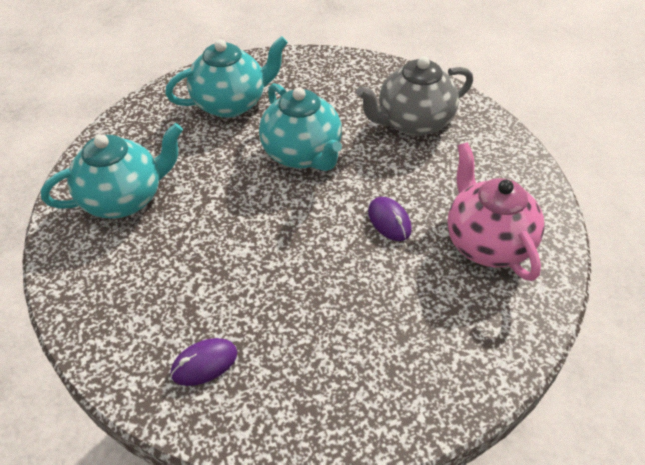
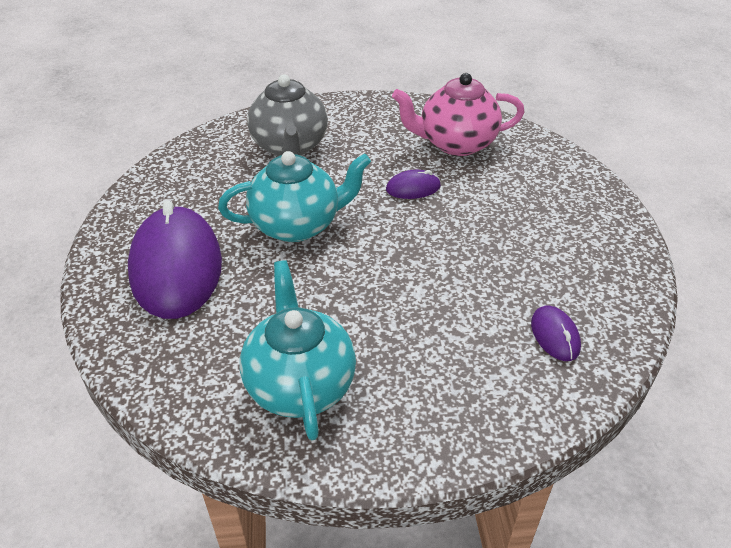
camera: 75 degrees left, 5 degrees down
(231, 103) = (176, 267): turquoise teapot -> purple mouse

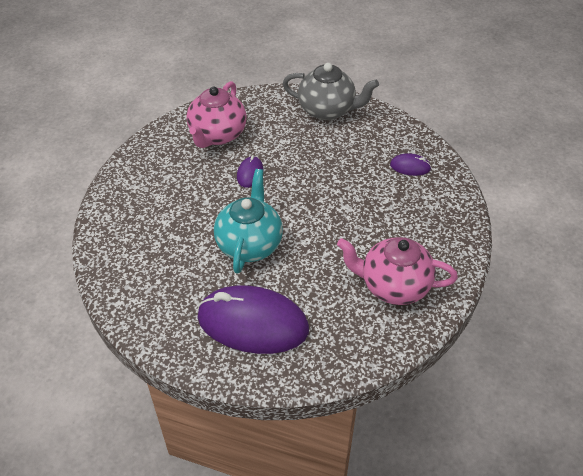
camera: 65 degrees left, 5 degrees up
(290, 146) = (154, 221): grey teapot -> grey teapot (327, 110)
(300, 384) = (393, 286): turquoise teapot -> pink teapot

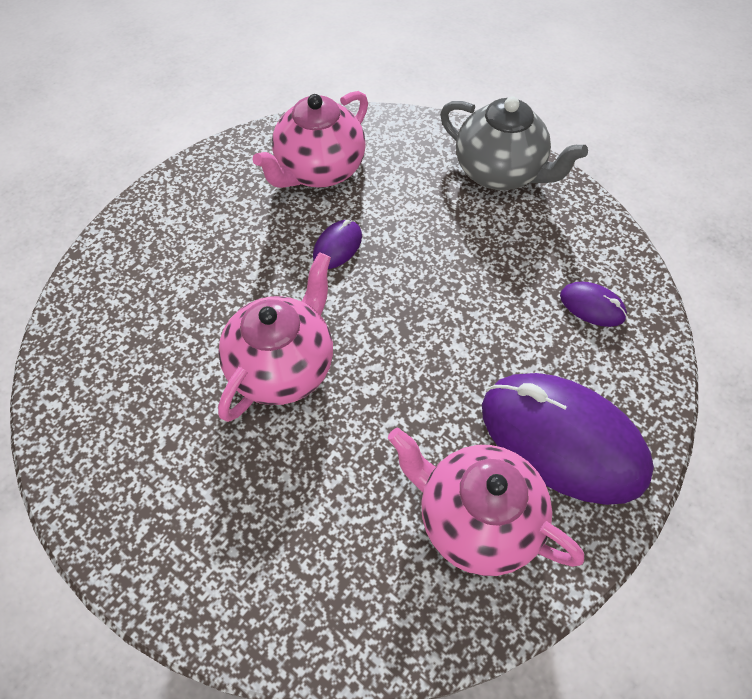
camera: 20 degrees right, 10 degrees up
(249, 244) = (283, 367): turquoise teapot -> pink teapot
(253, 323) = (224, 510): purple mouse -> purple mouse (562, 440)

